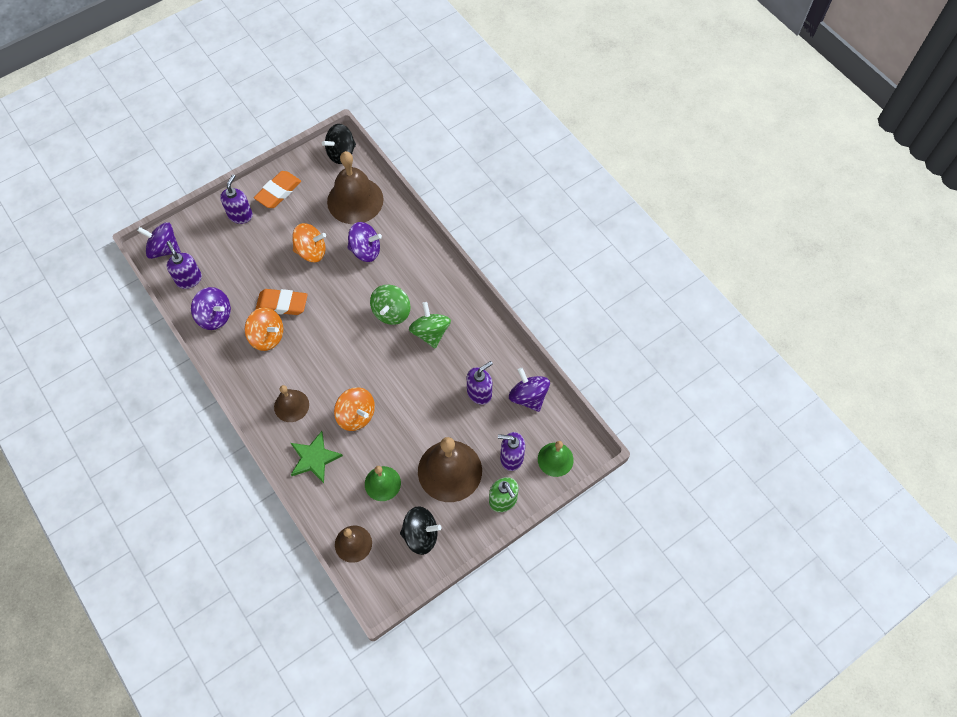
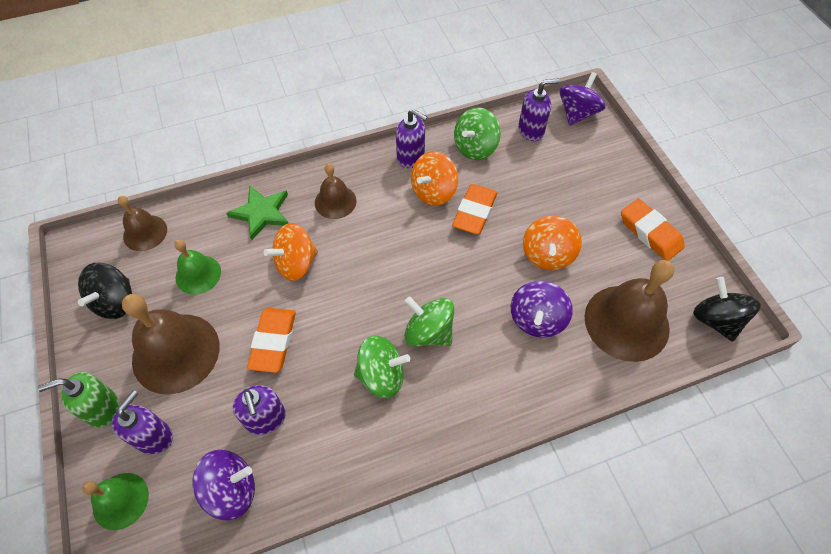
camera: 105 degrees right, 5 degrees down
(215, 316) = (475, 147): purple spinning top -> green spinning top
(240, 215) = (616, 188): purple soap dispenser -> purple soap dispenser (411, 157)
(424, 408) = (273, 342): none -> orange eraser

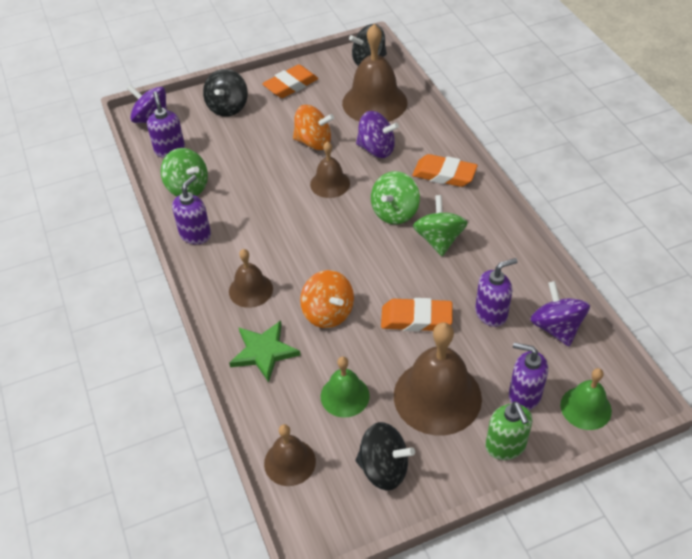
camera: 90 degrees left, 10 degrees down
(433, 191) = (241, 215): orange spinning top -> none
(474, 212) = (267, 187): orange eraser -> orange eraser (444, 174)
(478, 269) = (330, 183): none -> brown bell
(603, 174) = (228, 107): none -> black spinning top

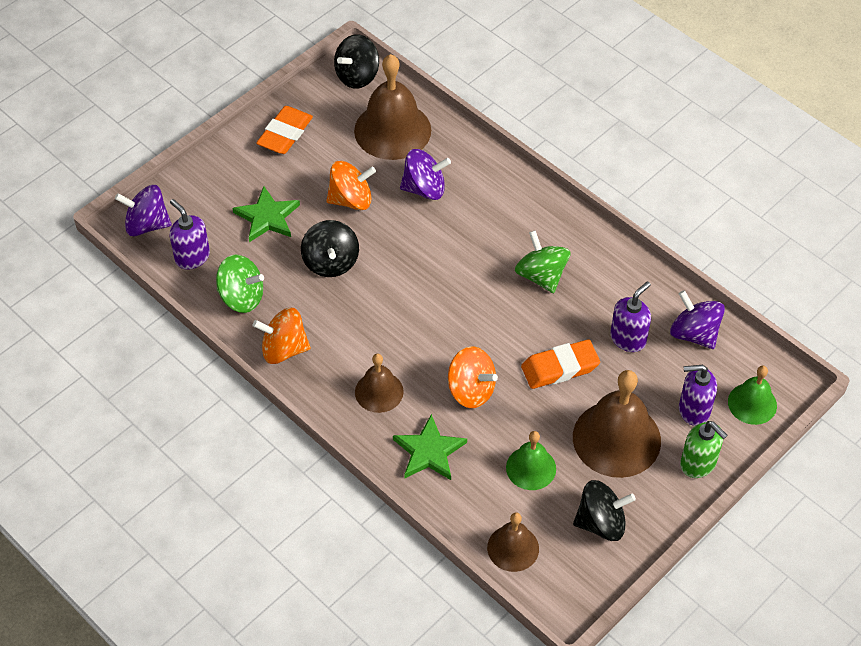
camera: 25 degrees left, 5 degrees up
(195, 234) = (284, 349): purple soap dispenser -> orange spinning top
(228, 107) = (228, 183): black spinning top -> black spinning top (331, 262)
(242, 137) = (267, 217): none -> green star
(330, 183) = (396, 245): brown bell -> none
(395, 212) = (481, 258): green spinning top -> none
(444, 174) = (511, 198): orange eraser -> none

